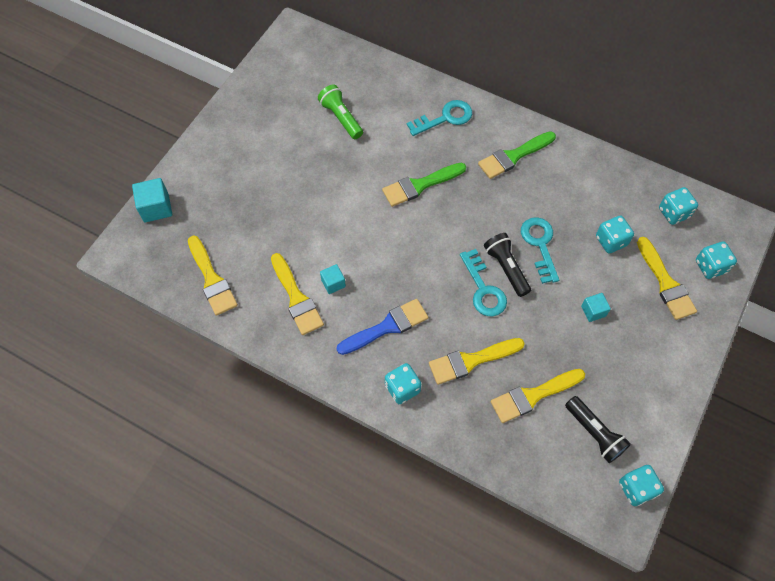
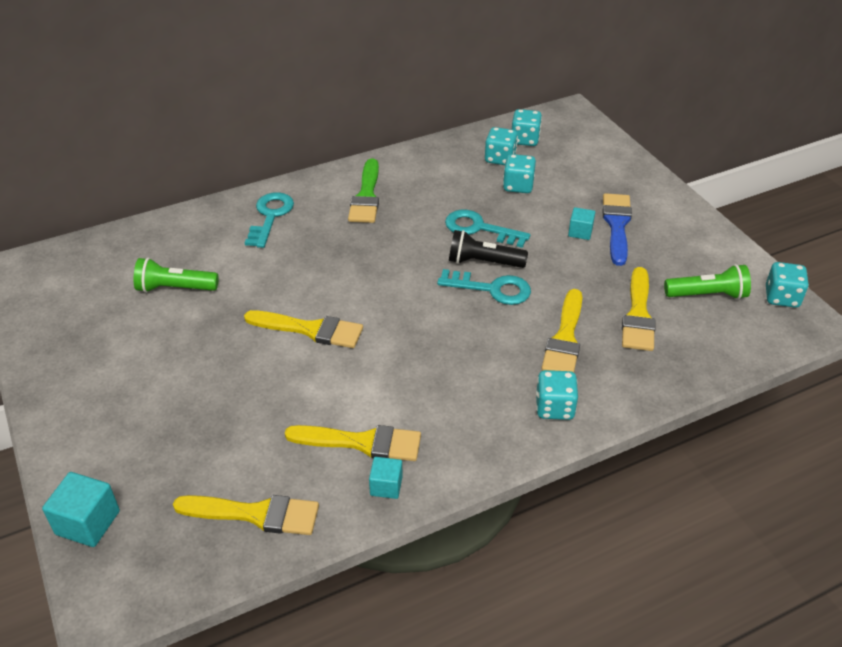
camera: 55 degrees left, 20 degrees down
(333, 283) = (374, 400): turquoise cube -> turquoise cube (386, 486)
(387, 327) = (470, 382): blue brush -> blue brush (617, 225)
(420, 185) = (327, 272): green brush -> none
(594, 433) = (707, 295): black flashlight -> green flashlight
(665, 283) = (589, 178): yellow brush -> yellow brush (310, 329)
(710, 266) = (595, 148): turquoise dice -> turquoise dice (500, 158)

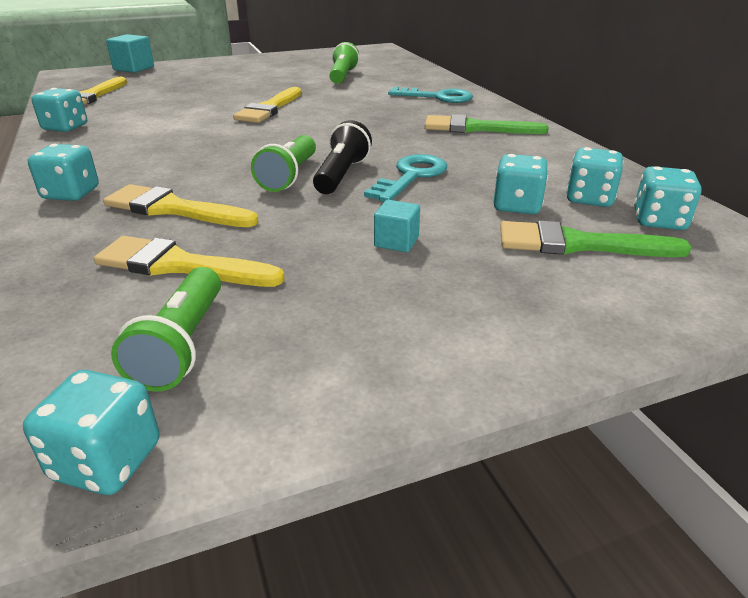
camera: 95 degrees right, 10 degrees down
(362, 442) = (120, 122): yellow brush -> none
(386, 486) = (65, 127): turquoise cube -> turquoise dice
(492, 289) = (289, 176): turquoise key -> green flashlight
(562, 169) = (578, 244): none -> green brush
(617, 225) = (412, 276): blue brush -> none

